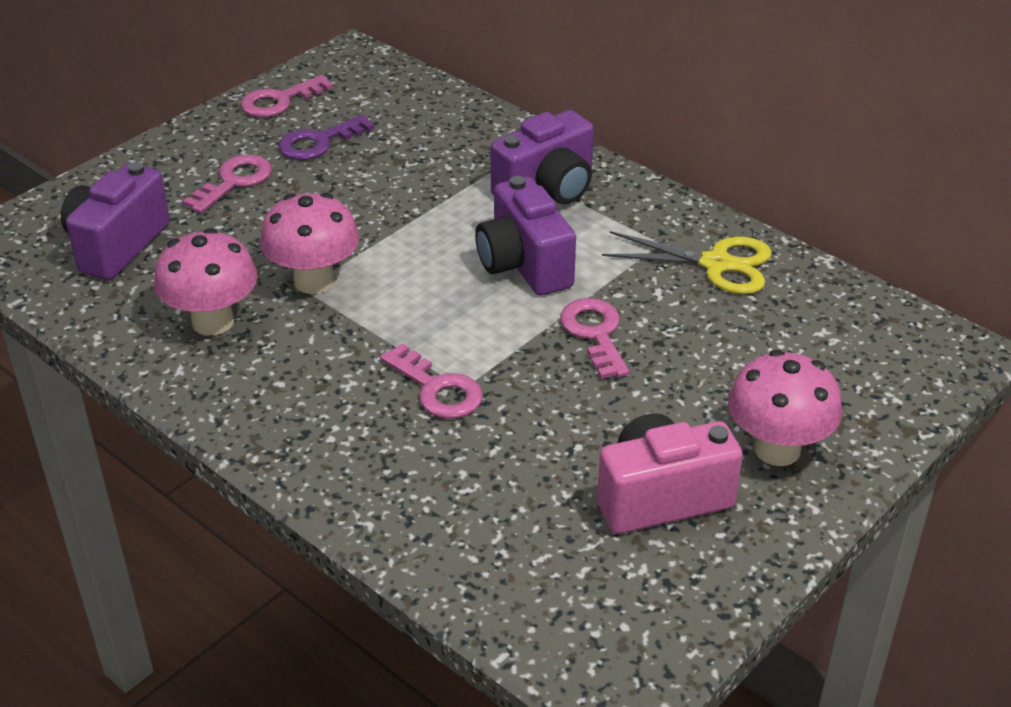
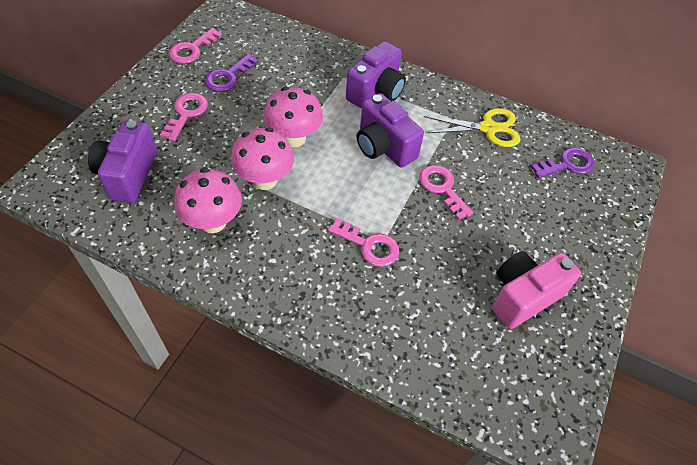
camera: 20 degrees left, 15 degrees up
(777, 449) = (570, 249): pink mushroom -> pink mushroom (294, 138)
(834, 333) = (567, 164): none -> purple key

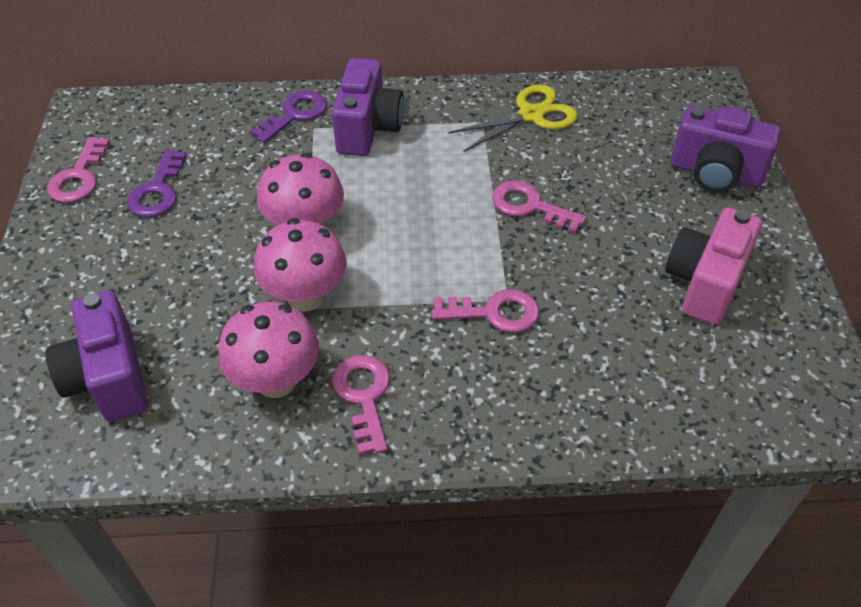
camera: 25 degrees left, 5 degrees down
(186, 114) = (134, 262): pink key -> pink key (364, 396)
(383, 147) = (426, 189): purple camera -> purple camera (715, 173)
(567, 164) = (645, 118): purple key -> purple key (295, 114)

